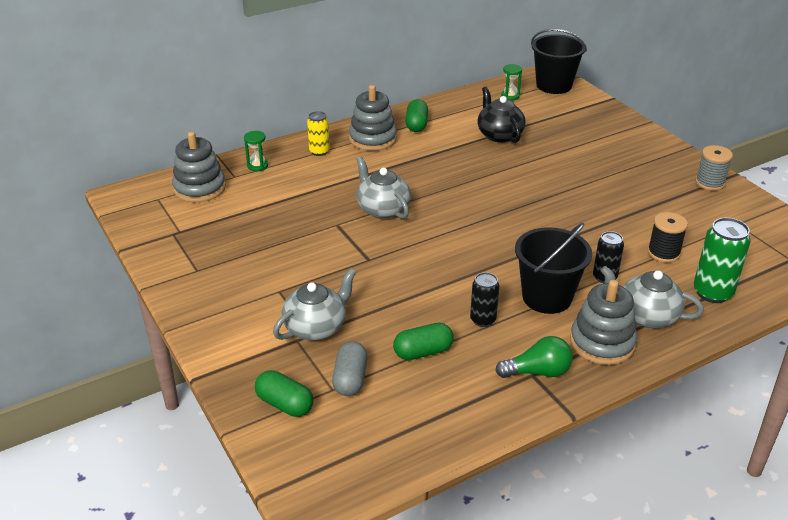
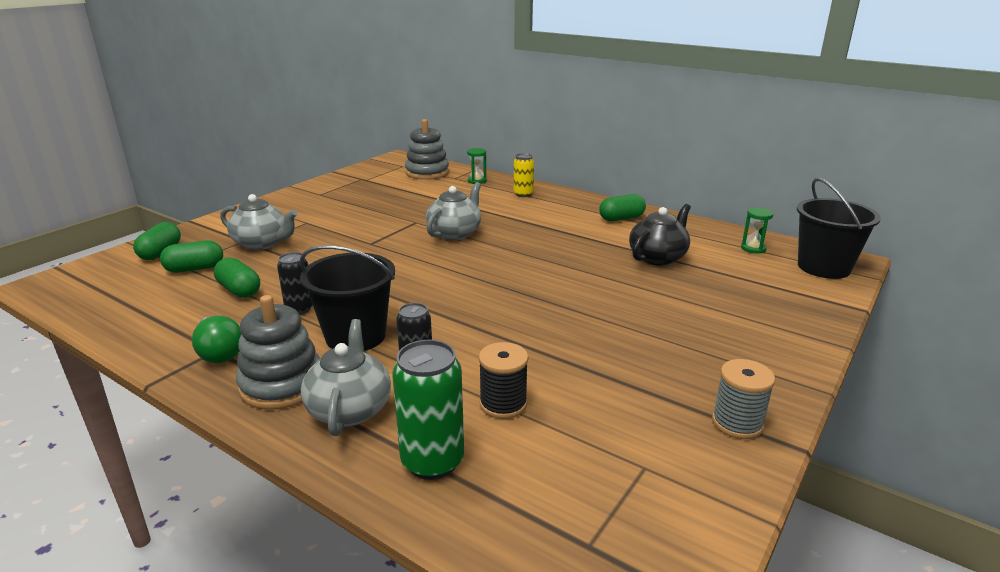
camera: 65 degrees right, 10 degrees down
(350, 379) = (195, 269): grey capsule -> green capsule
(373, 139) = (570, 207): grey stacking toy -> none

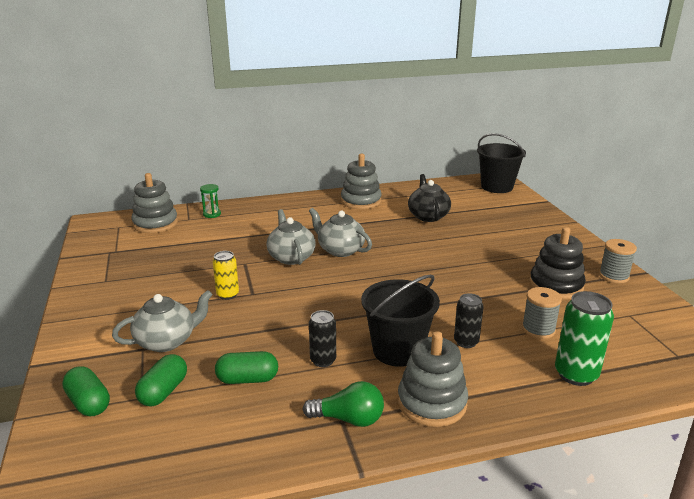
camera: 50 degrees left, 0 degrees up
(350, 409) = (492, 384): grey teapot -> grey teapot (340, 250)
(503, 404) = (538, 329): black spool -> grey spool
(523, 194) = (268, 210): yellow can -> yellow can (227, 295)
(621, 218) = (361, 201): green capsule -> grey stacking toy
(631, 385) = (556, 286): none -> black stacking toy
(753, 248) = (453, 190): green hourglass -> none

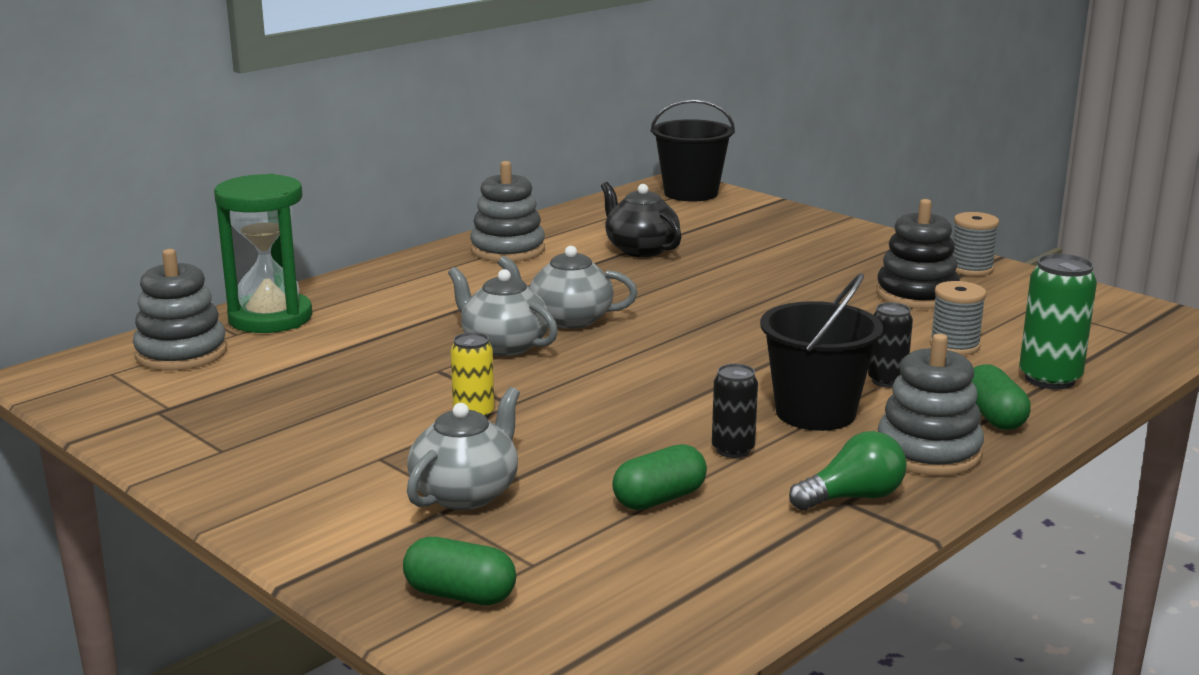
camera: 30 degrees left, 5 degrees down
(163, 391) = (557, 548): green capsule -> green capsule (993, 417)
(212, 214) = (270, 318): green hourglass -> green hourglass, size x2.35

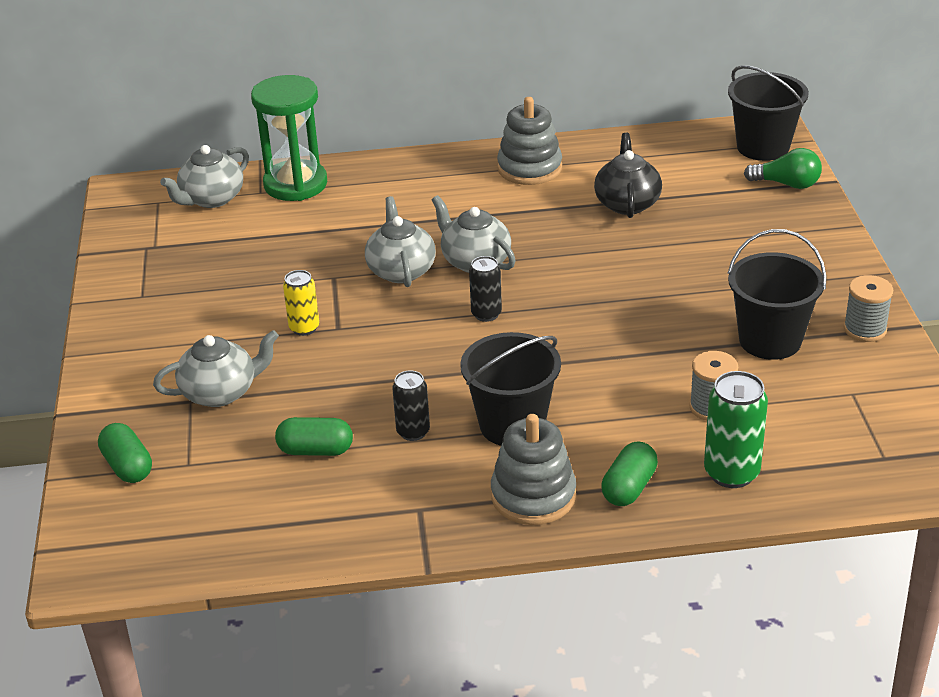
camera: 40 degrees right, 15 degrees up
(181, 353) = (211, 199): grey stacking toy -> grey teapot
(853, 497) = (428, 508): green light bulb -> green light bulb (787, 184)
(887, 381) = (606, 419): black can -> black can (486, 314)
(917, 295) = (770, 340): black stacking toy -> black bucket

